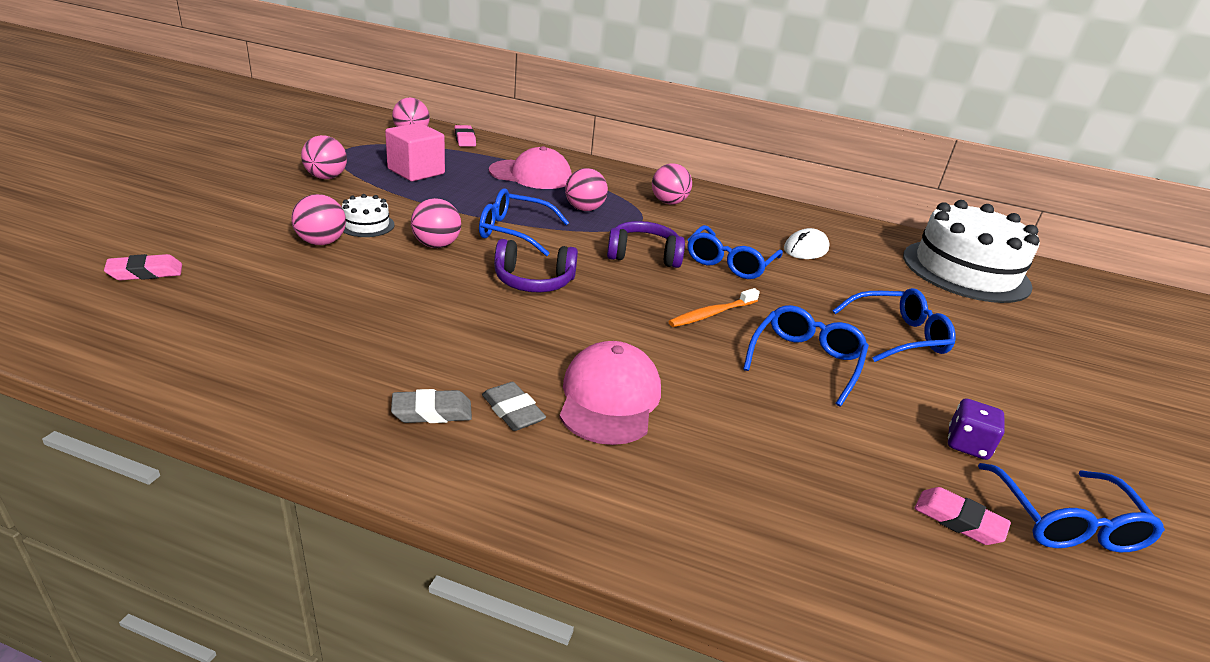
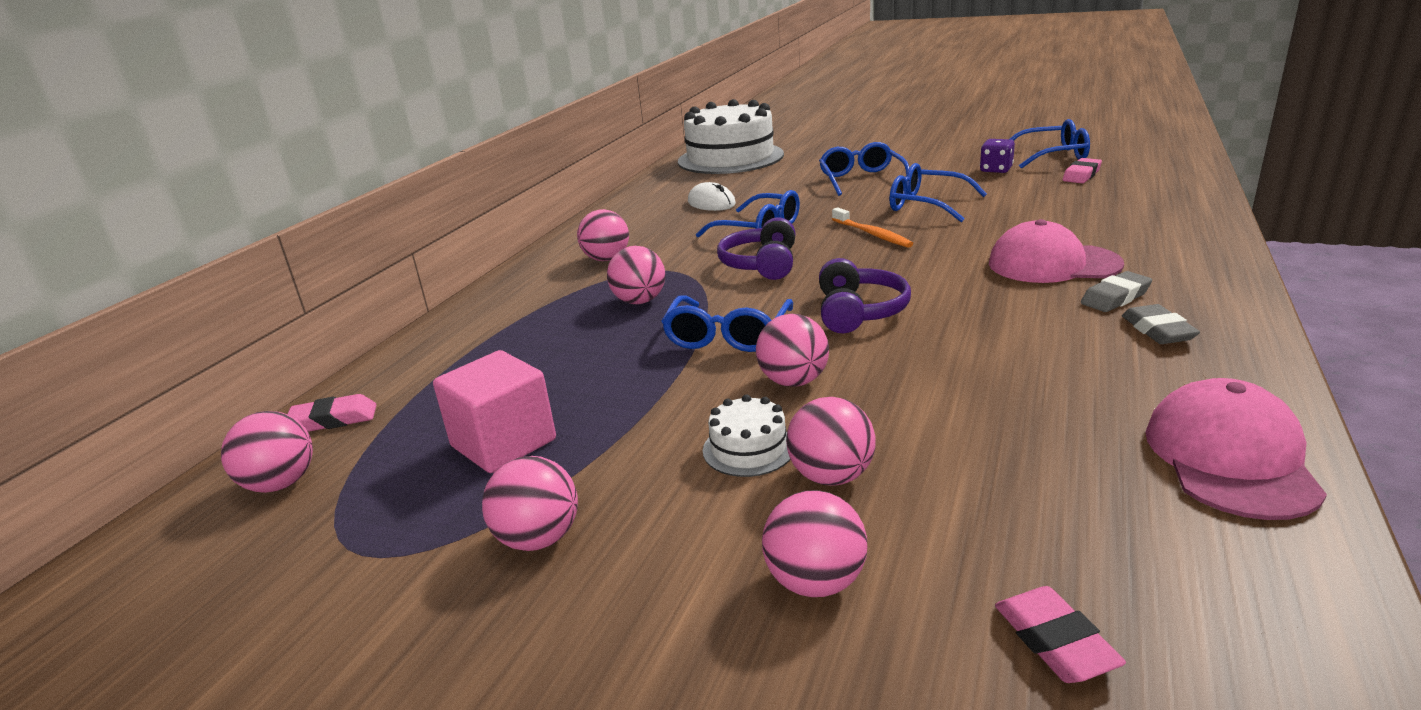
camera: 80 degrees left, 5 degrees down
(240, 228) = (815, 582): none -> pink ball
(531, 175) = (517, 345): pink cap -> pink cap (1230, 458)

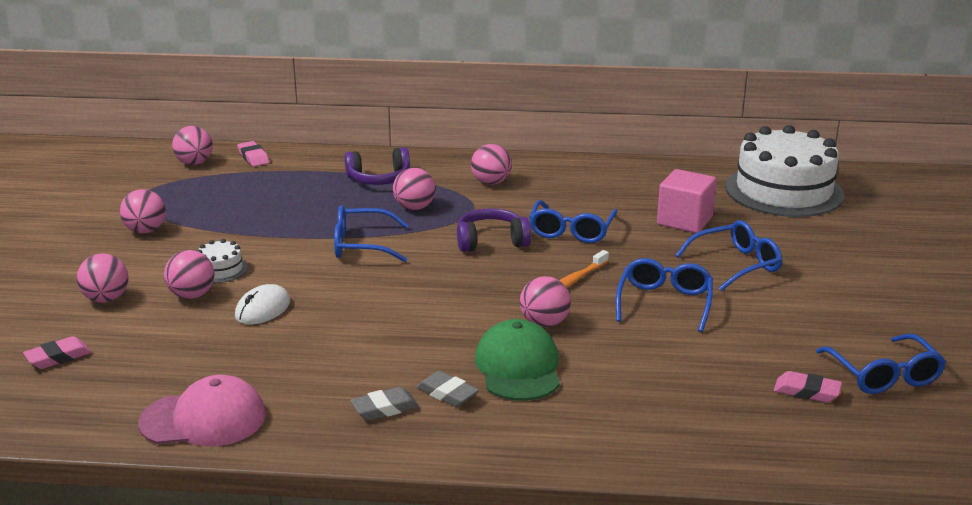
camera: 70 degrees right, 0 degrees up
(503, 443) = (229, 204): pink cube -> pink cube (684, 221)
(711, 203) = (635, 202): white mouse -> white mouse (262, 309)
(793, 381) = (298, 274): pink ball -> pink ball (544, 323)
(859, 312) = (405, 287): purple headphones -> purple headphones (379, 179)
(996, 170) = (806, 338): purple dice -> none
(1053, 264) = (518, 367): pink cap -> green cap

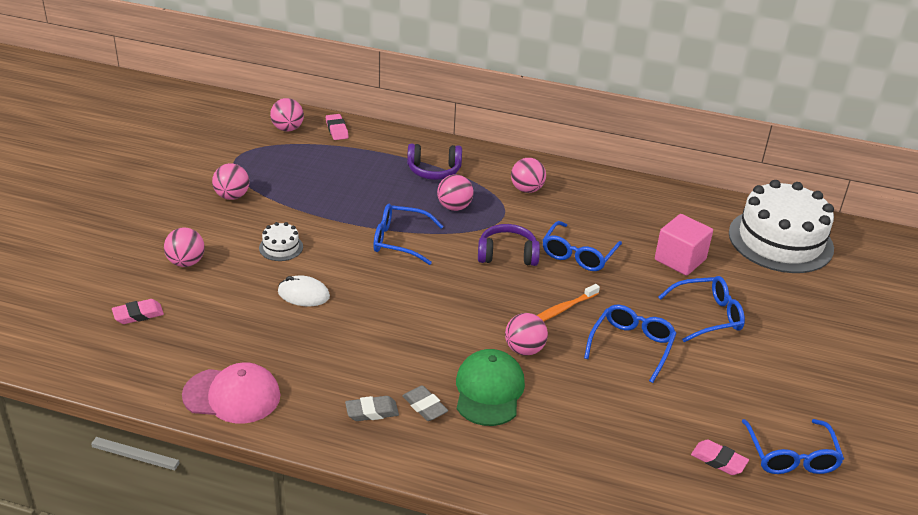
camera: 10 degrees right, 10 degrees up
(192, 295) = (252, 270): pink ball -> none
(262, 309) = (303, 294): white mouse -> white mouse turned 60 degrees clockwise

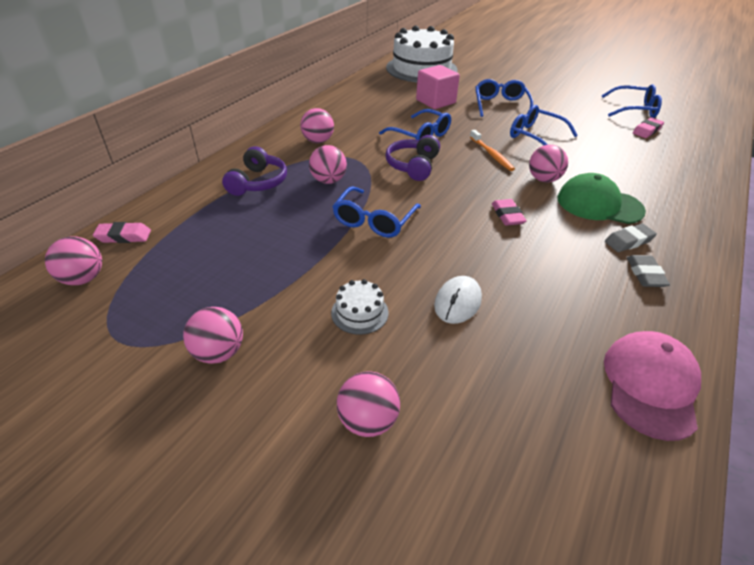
camera: 75 degrees left, 5 degrees up
(138, 315) = (491, 495): pink eraser -> pink eraser (507, 215)

